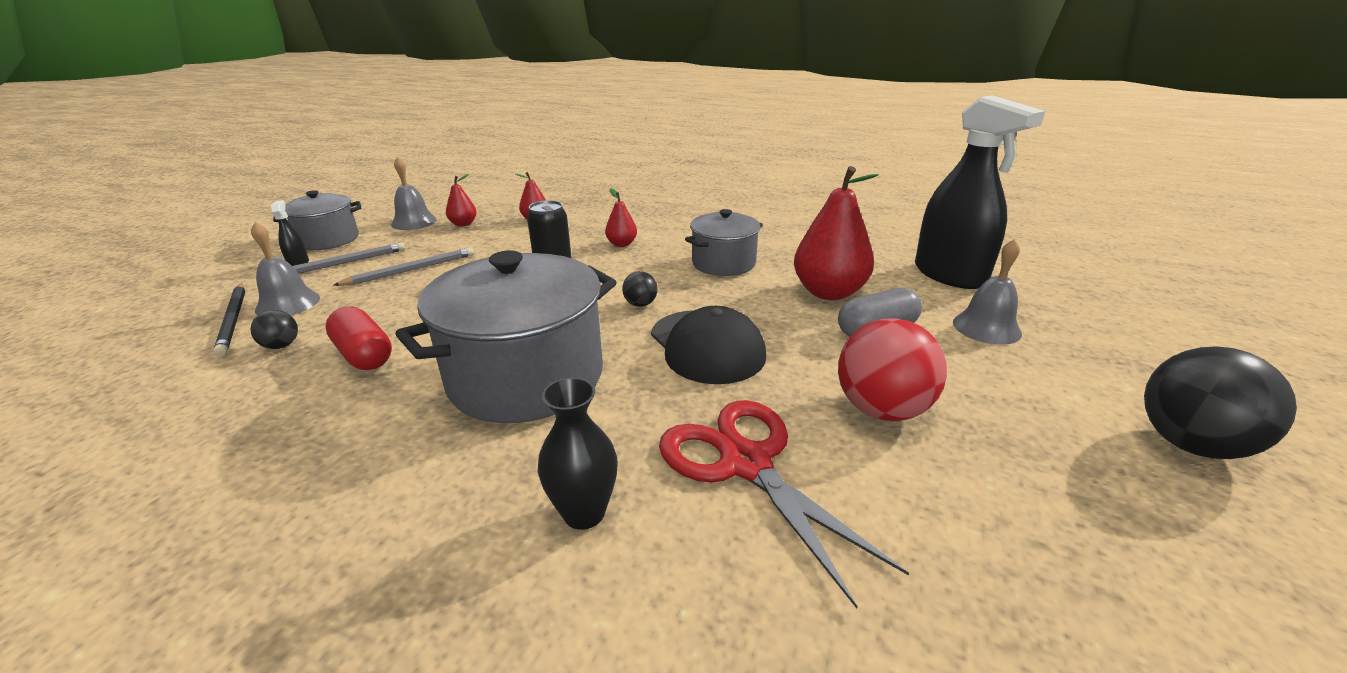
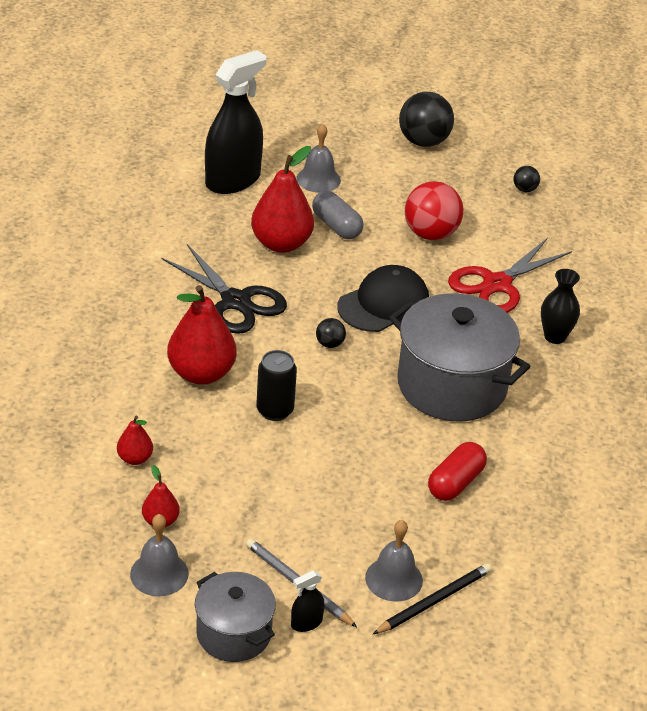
camera: 105 degrees left, 10 degrees up
(281, 346) = (460, 541): black ball -> black ball (524, 189)
(411, 270) = (299, 517): grey pencil -> none
(621, 244) = (201, 373): red pear -> red pear, size x2.01
(723, 263) = (235, 301): grey pot -> black scissors

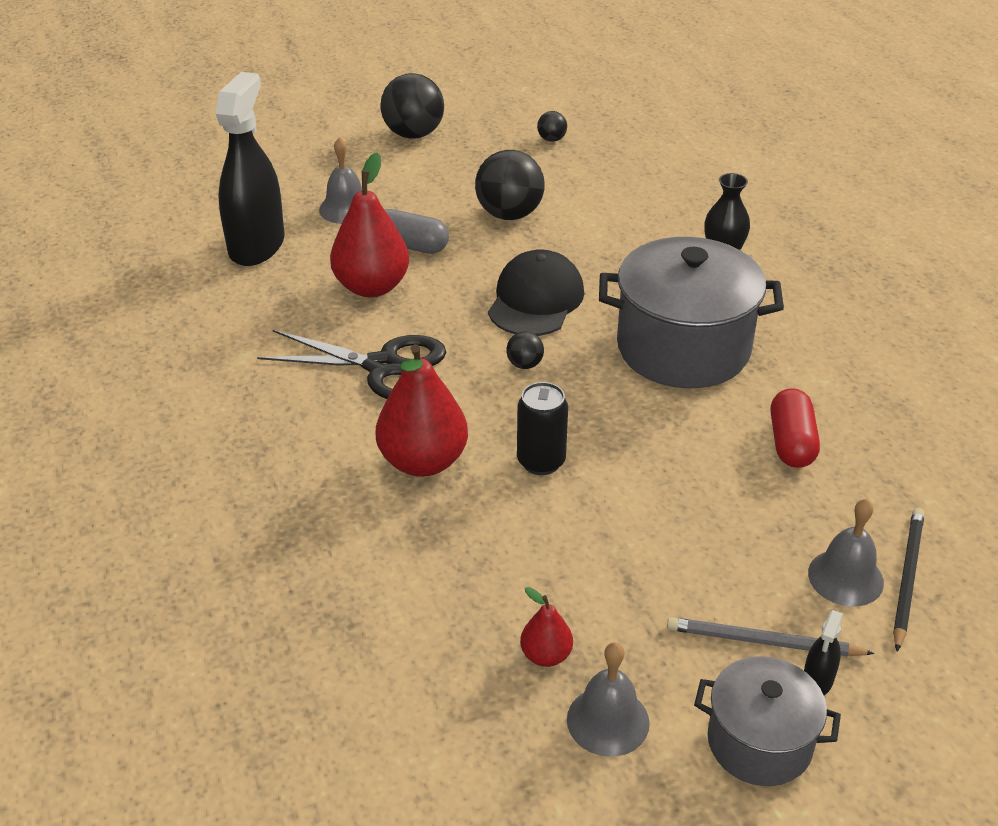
camera: 30 degrees left, 0 degrees up
(135, 458) = (444, 597): red pear -> none
(430, 234) = (509, 214): red ball -> black ball
(497, 284) = (620, 234): red scissors -> none

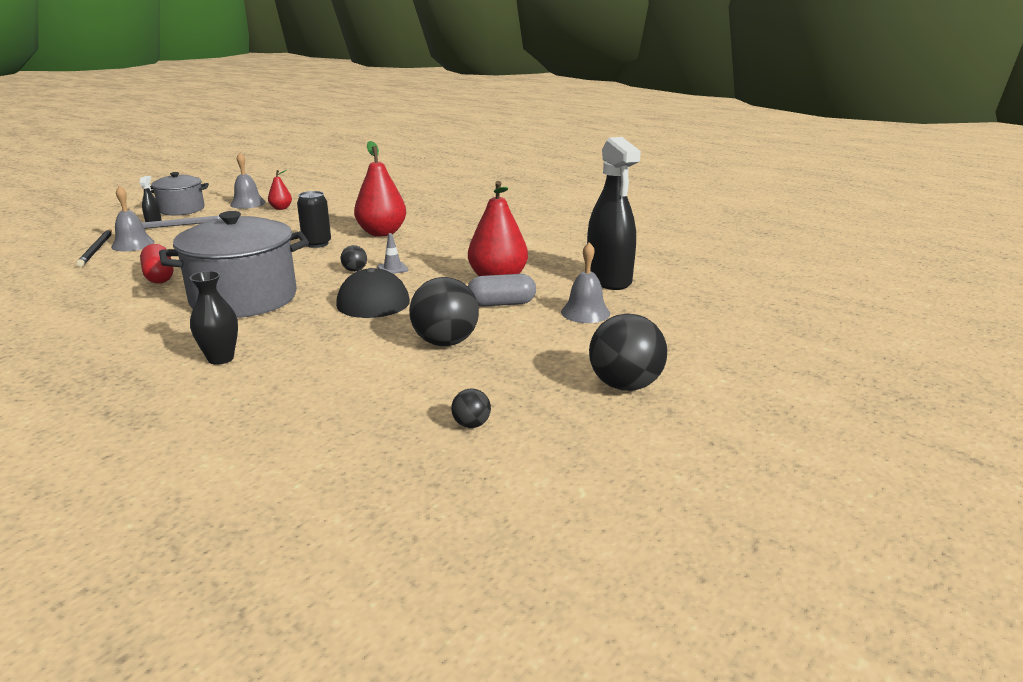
camera: 150 degrees right, 15 degrees down
(383, 366) = (443, 253): black scissors -> none
(475, 352) = (392, 268): none -> grey traffic cone

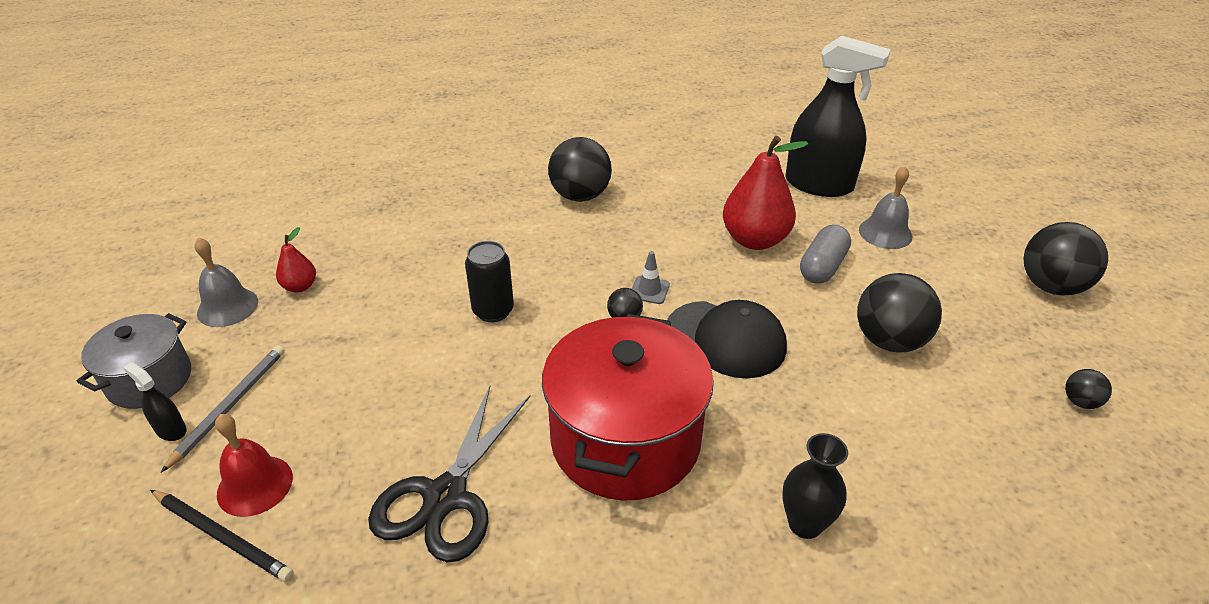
camera: 50 degrees left, 15 degrees up
(133, 244) = (255, 485): grey bell -> red bell
(159, 276) = (446, 496): red capsule -> black scissors
(244, 299) = (625, 440): grey pot -> red pot
(382, 233) = (519, 250): red pear -> none
(462, 229) = (580, 196): none -> black ball

